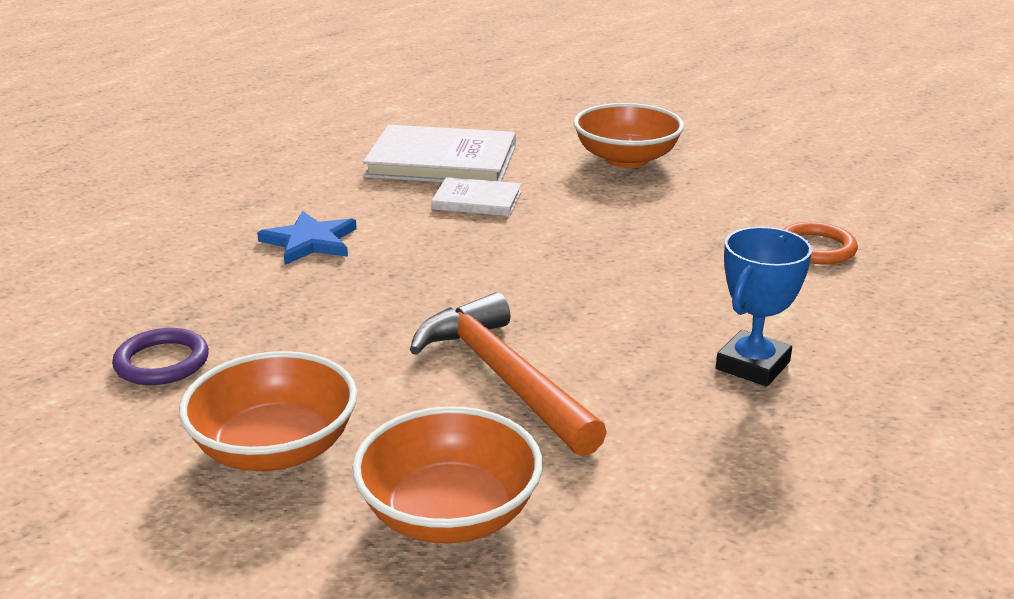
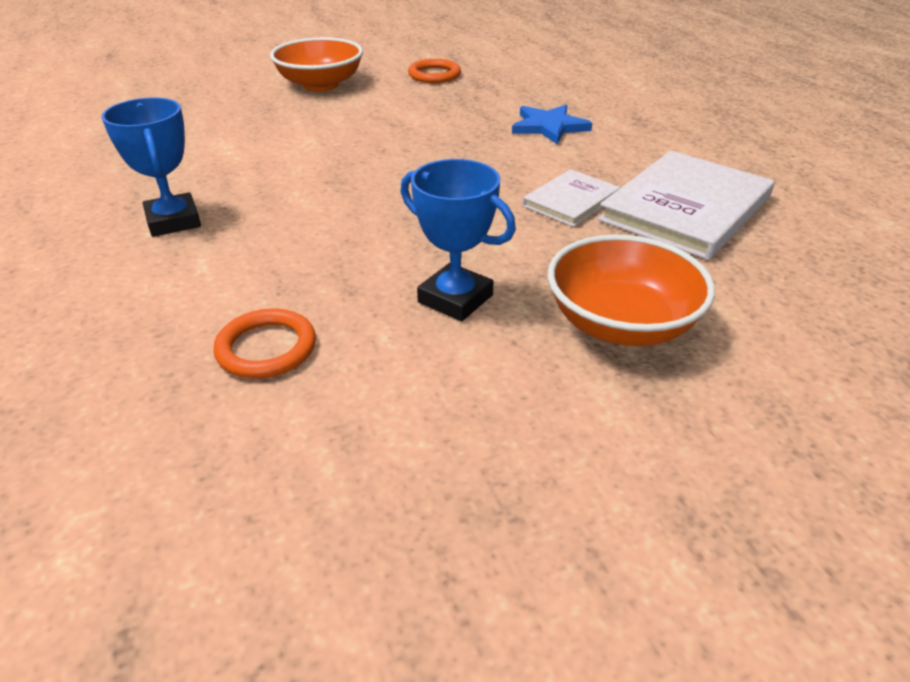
camera: 120 degrees right, 10 degrees up
(162, 362) = (434, 75): purple ring -> orange ring
(449, 514) = (214, 105): orange bowl -> none
(504, 377) = (295, 142): orange hammer -> none
(673, 208) = (455, 299): none -> blue trophy

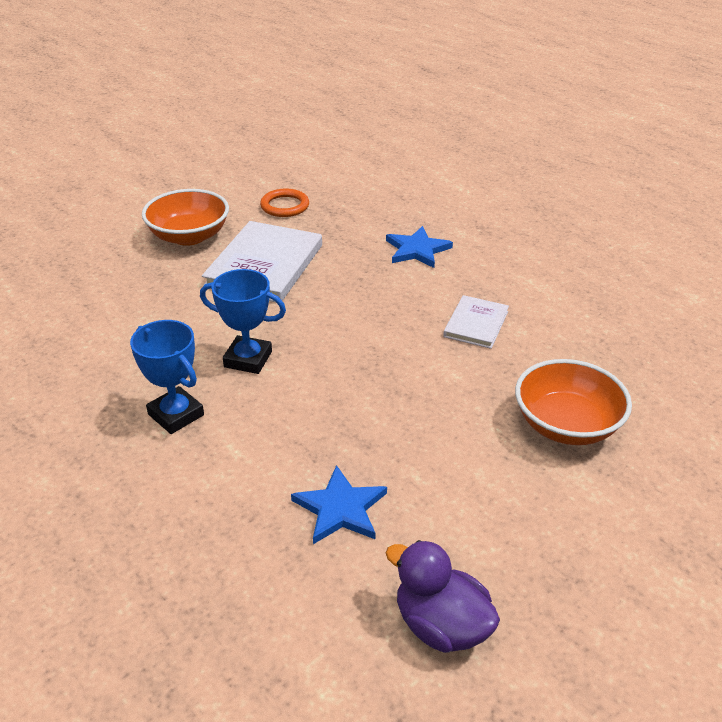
camera: 20 degrees left, 0 degrees up
(266, 348) = (340, 508): orange ring -> blue star
(280, 520) = (441, 625): none -> purple duck
(455, 299) = (446, 433): blue trophy -> blue trophy (248, 359)
(685, 209) = (560, 313): white book -> white book (264, 265)

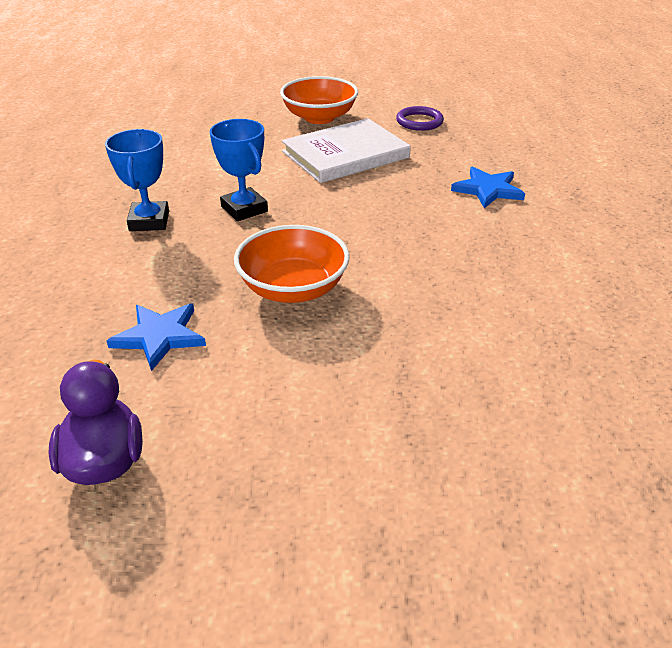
camera: 40 degrees right, 0 degrees up
(285, 206) = (419, 122): orange ring -> purple ring
(476, 324) = (460, 264): white book -> none
(566, 425) = (430, 382): orange bowl -> orange bowl (293, 288)

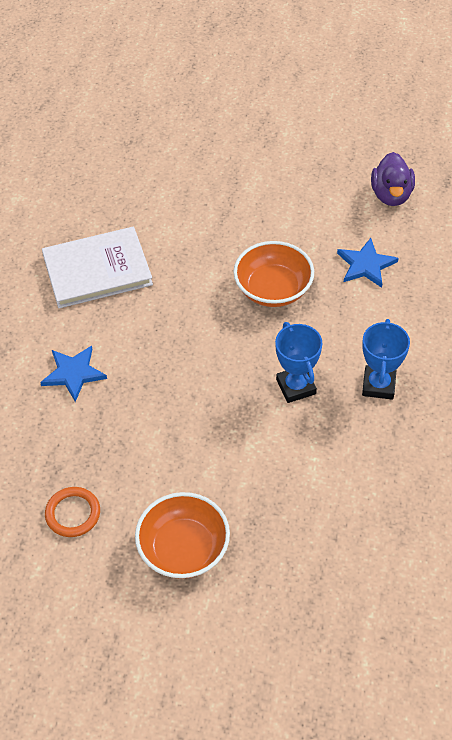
camera: 165 degrees left, 15 degrees up
(345, 155) = (180, 458): white book -> white book (97, 270)
(419, 122) = (73, 513): purple ring -> orange ring

